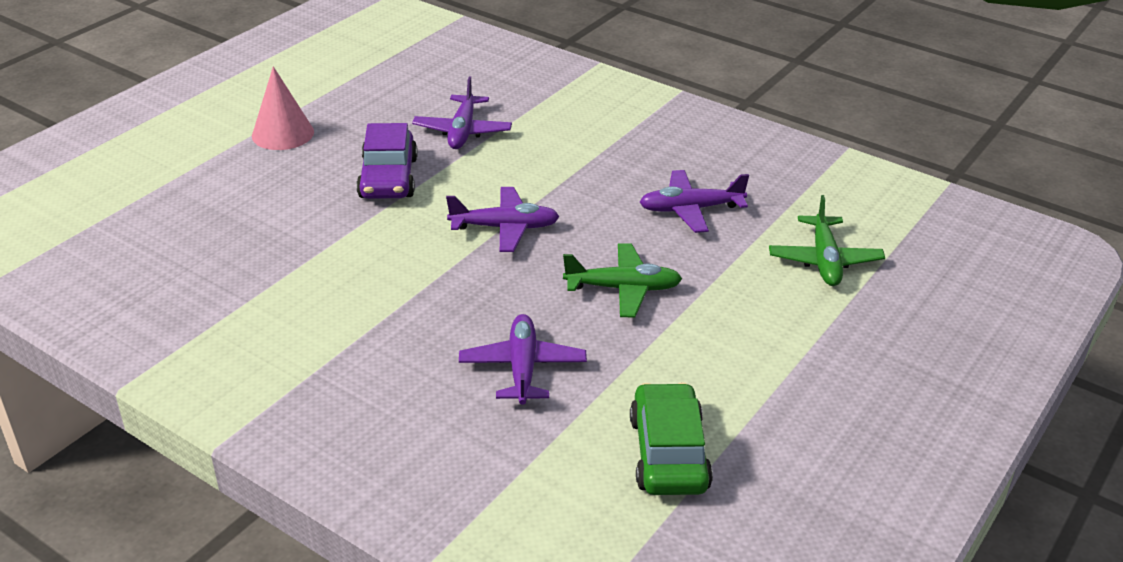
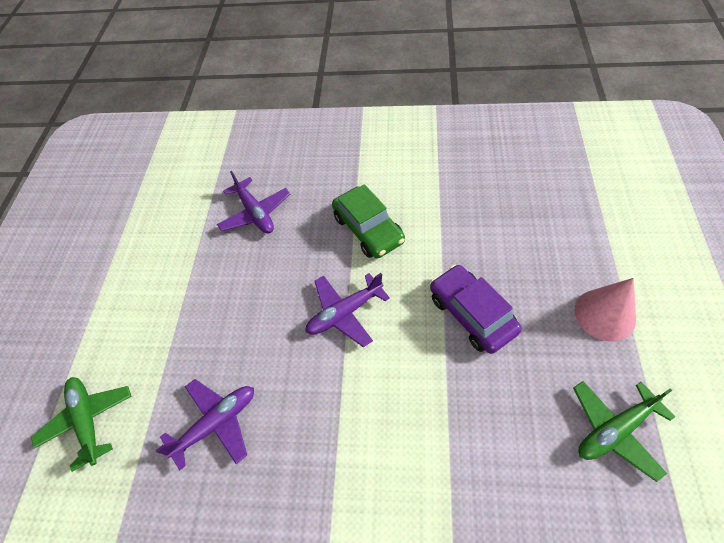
camera: 155 degrees right, 20 degrees up
(463, 131) = (476, 415): purple plane -> none
(623, 288) = (229, 303): green plane -> green plane (615, 430)
(668, 453) = (153, 207): green car -> green car (368, 229)

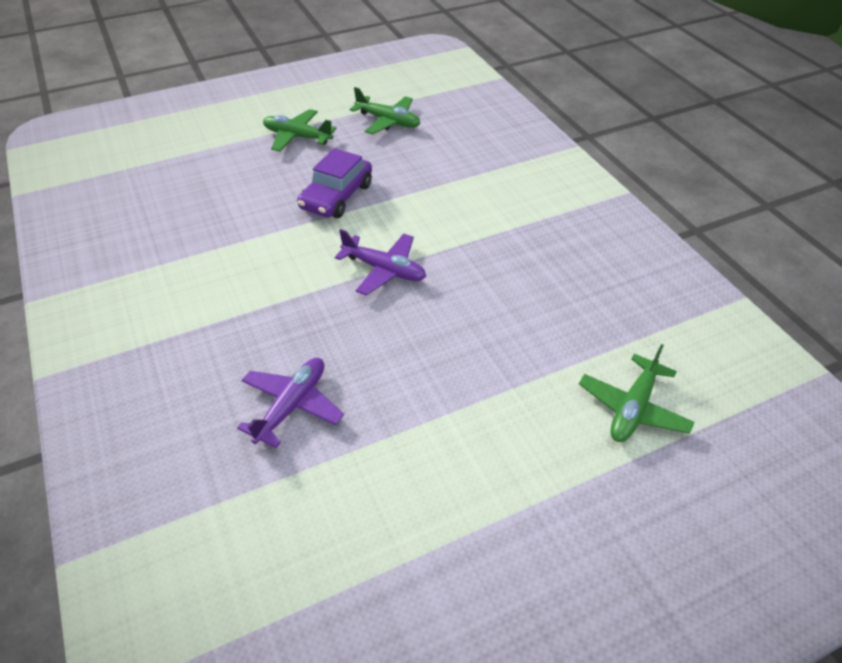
camera: 125 degrees left, 10 degrees down
(216, 423) = (548, 308): purple plane -> none
(368, 229) = (271, 290): green car -> none
(604, 314) = (297, 137): pink cone -> green plane

